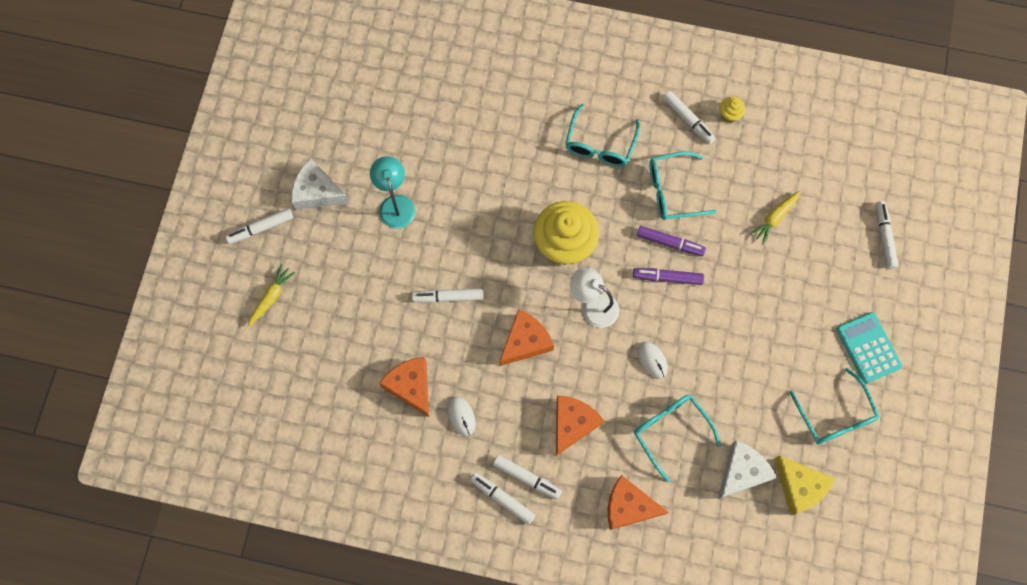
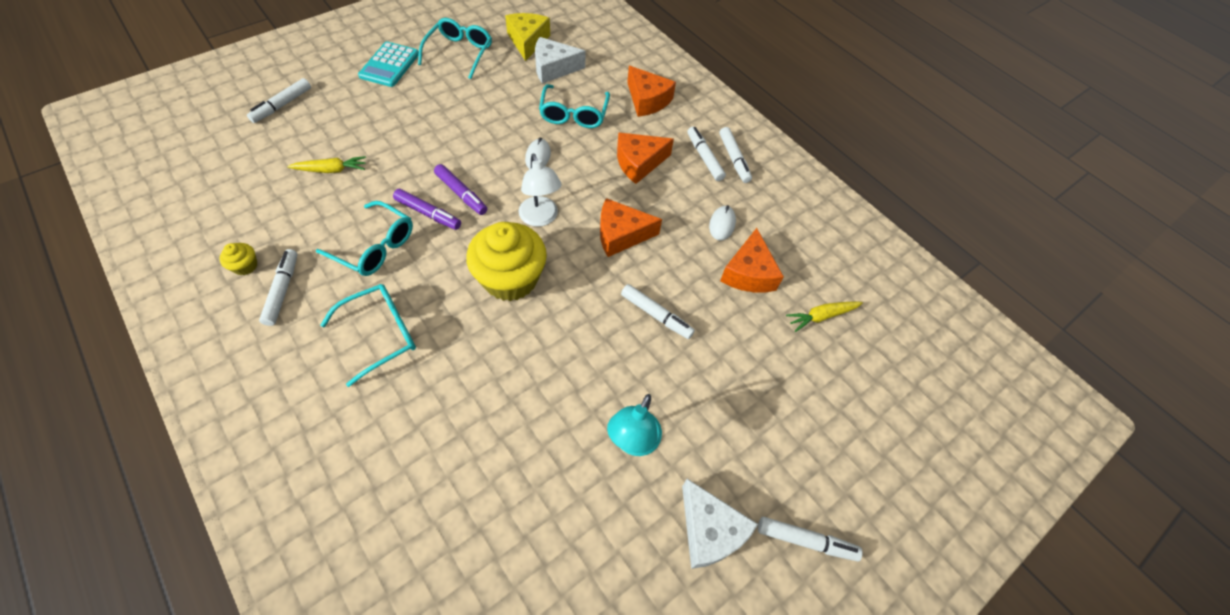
camera: 145 degrees left, 15 degrees down
(271, 297) = (837, 449): yellow carrot -> yellow carrot (821, 316)
(670, 243) = (428, 213): purple marker -> purple marker turned 150 degrees clockwise

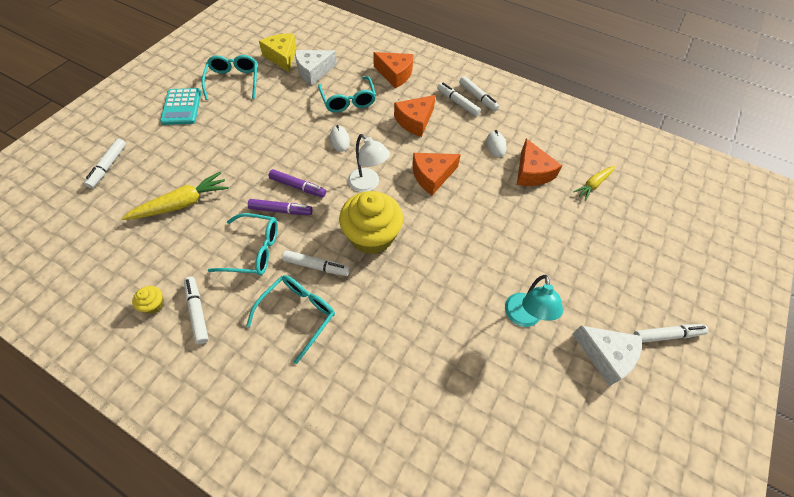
camera: 20 degrees left, 0 degrees up
(331, 170) = (182, 204): yellow carrot -> yellow carrot, size x1.58
(656, 315) = (488, 224): white marker -> white marker (316, 266)

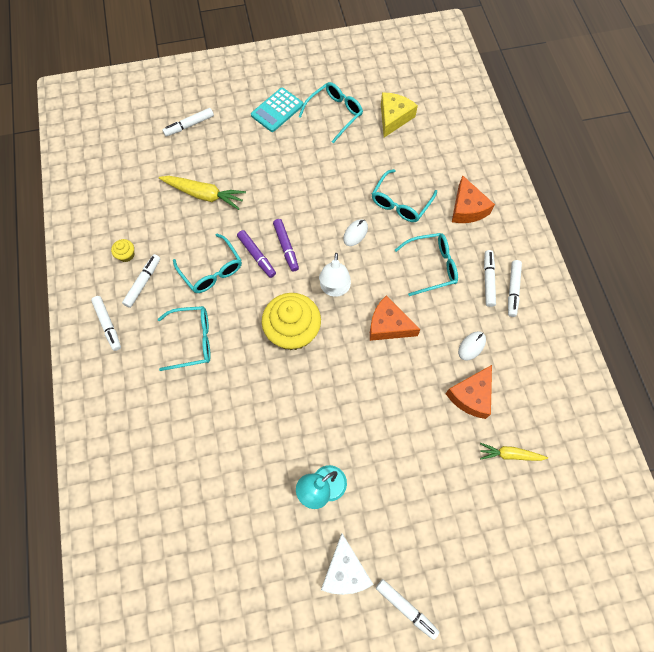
camera: 50 degrees right, 10 degrees up
(313, 71) = (403, 152): white cheese -> none
(316, 266) = (236, 318): white marker -> white marker (108, 325)
(415, 121) = (431, 266): orange cheese -> turquoise glasses

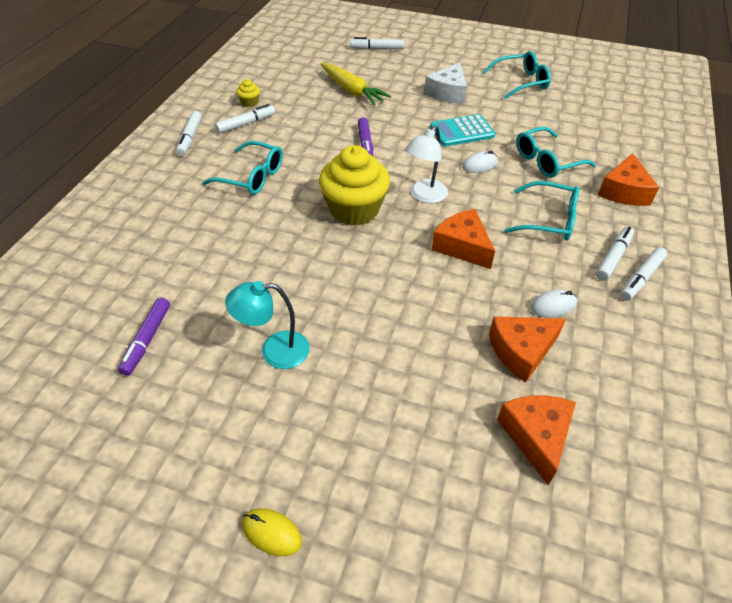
camera: 30 degrees right, 20 degrees down
(212, 270) = (314, 138): turquoise glasses -> none
(277, 110) = (465, 63): turquoise calculator -> turquoise calculator (462, 131)
(286, 247) = (399, 149): purple marker -> purple marker (147, 340)
(345, 570) = (231, 445): white cheese -> white cheese (448, 93)
(394, 118) = (582, 103): yellow cheese -> none
(406, 608) = (271, 533): white marker -> yellow mouse
(510, 454) = (536, 436): yellow carrot -> orange cheese

